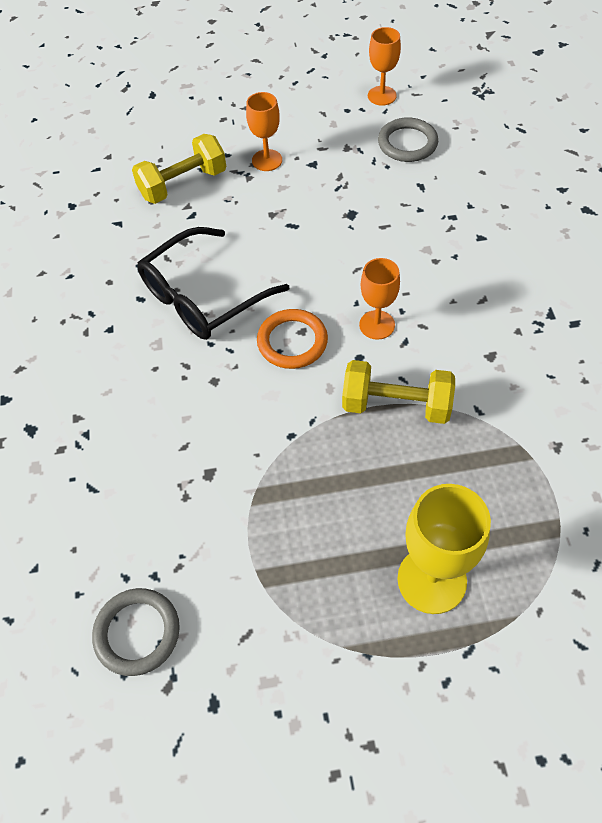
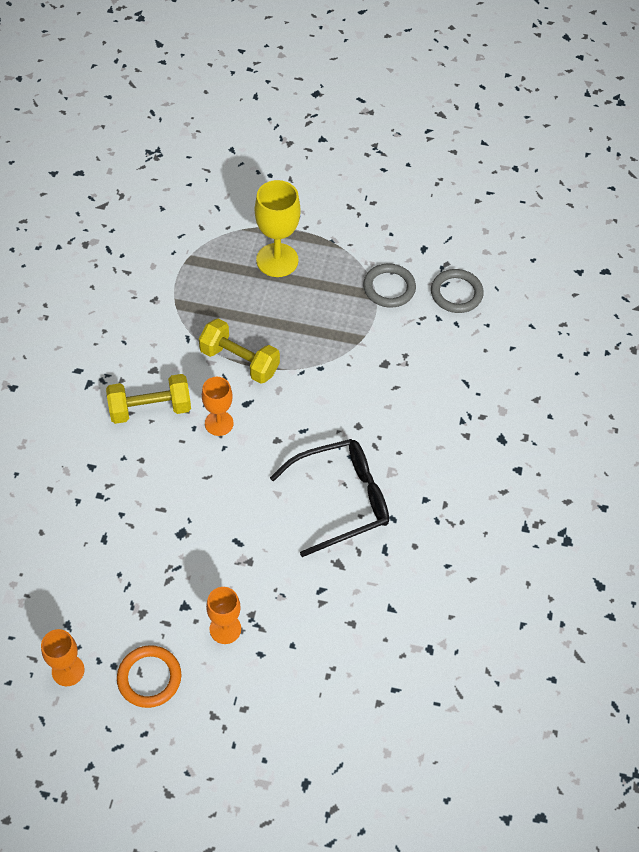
camera: 165 degrees left, 0 degrees up
(183, 184) = (316, 631): yellow dumbbell -> yellow dumbbell (150, 408)
(292, 341) = (288, 434): orange ring -> orange ring (149, 678)
(407, 143) = (84, 594): grey ring -> grey ring (389, 288)

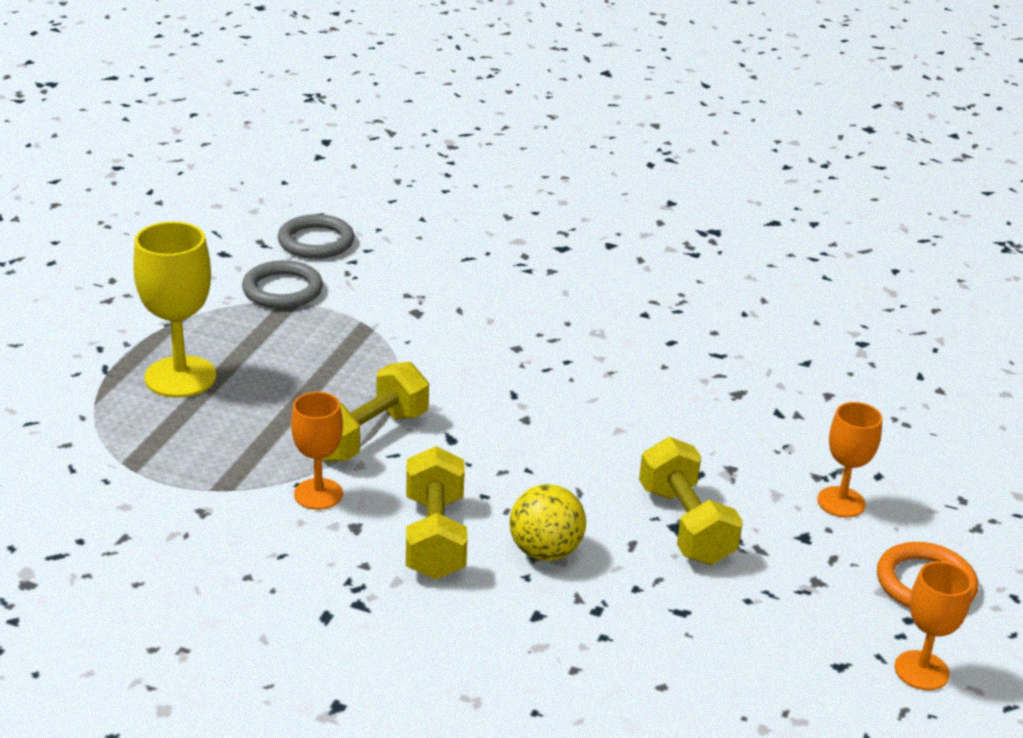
camera: 80 degrees left, 25 degrees down
(146, 464) = (545, 551): none -> yellow ball
(184, 537) = (685, 525): none -> yellow dumbbell
(219, 423) = (482, 469): orange goblet -> orange goblet (318, 494)
(341, 499) = (637, 377): black glasses -> none

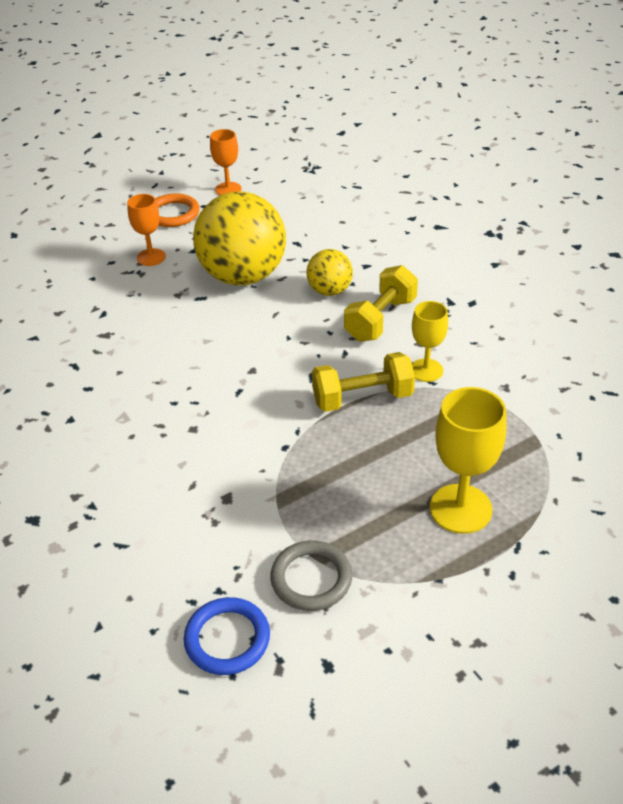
camera: 140 degrees left, 10 degrees up
(316, 241) = (227, 639): grey ring -> blue ring
(318, 494) = (426, 370): orange goblet -> yellow goblet
(685, 525) = (243, 276): yellow dumbbell -> yellow ball

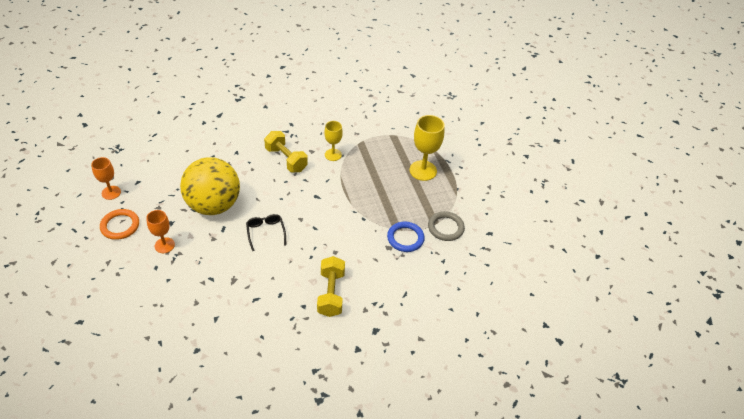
camera: 80 degrees left, 5 degrees up
(208, 340) = (265, 232): none -> black glasses
(227, 639) = (469, 263): blue ring -> blue ring (405, 238)
(329, 291) = (250, 172): yellow ball -> none
(362, 398) = (342, 182): yellow dumbbell -> yellow dumbbell (331, 293)

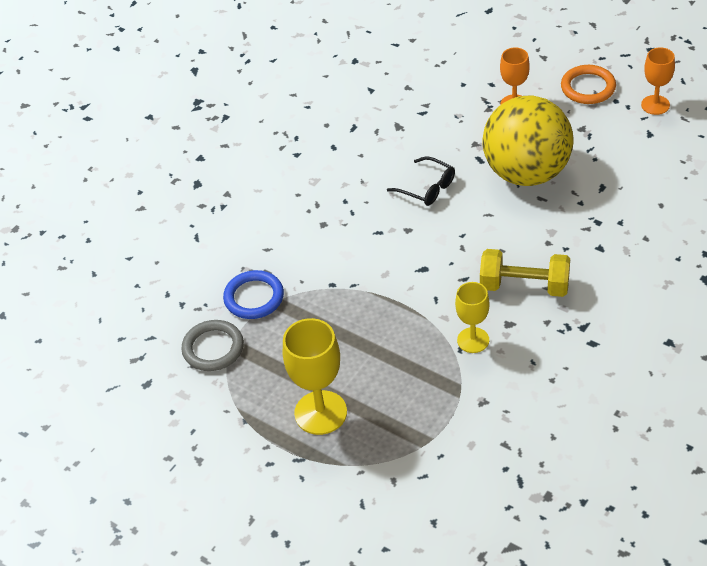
camera: 150 degrees right, 0 degrees up
(331, 293) = (280, 183): yellow dumbbell -> none

